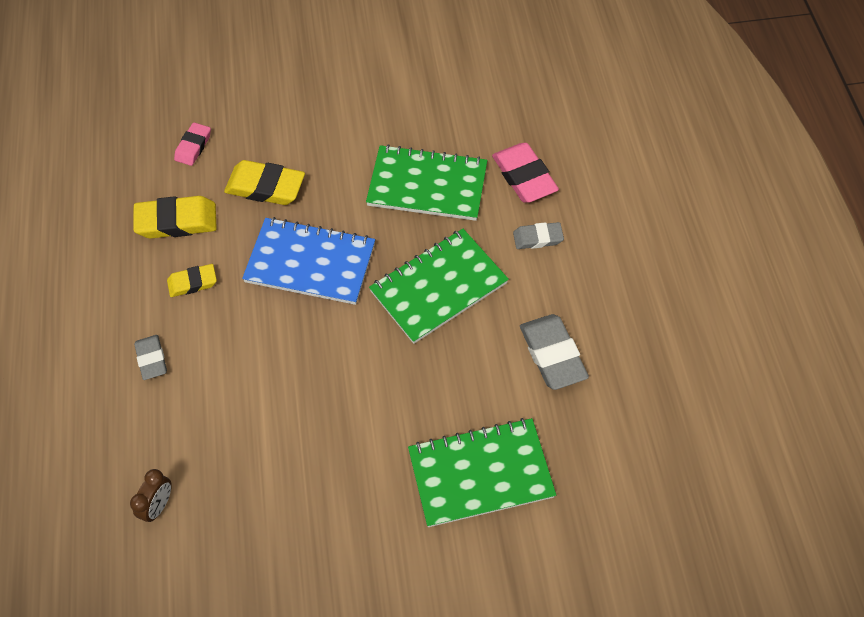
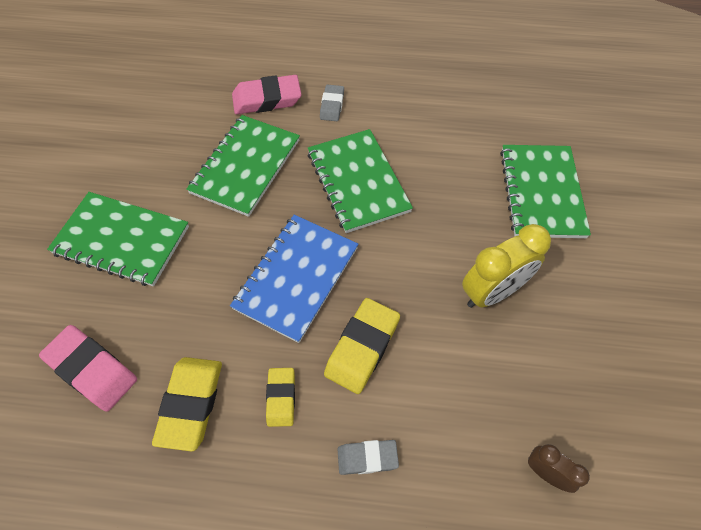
camera: 75 degrees left, 0 degrees up
(193, 146) = (92, 370): pink eraser -> pink eraser, size x1.67
(265, 187) = (185, 303): yellow eraser -> yellow eraser (362, 347)
(316, 120) = (122, 240): none -> green notebook
(335, 437) = (492, 292): none -> yellow clock
(552, 354) = (443, 123): grey eraser -> none

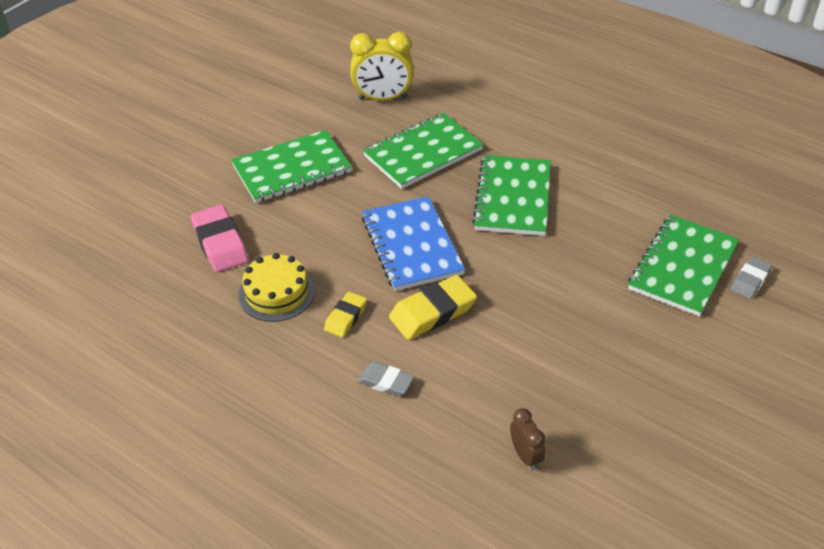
camera: 30 degrees right, 15 degrees down
(122, 240) = (292, 169): green notebook -> green notebook turned 75 degrees counterclockwise
(191, 404) = (276, 293): yellow eraser -> yellow cake
(267, 99) = (475, 109): pink eraser -> none
(296, 278) = (412, 245): blue notebook -> blue notebook turned 75 degrees counterclockwise
(332, 105) = (531, 133): grey eraser -> grey eraser (750, 280)
(492, 292) = (575, 320): yellow clock -> yellow clock (383, 98)

